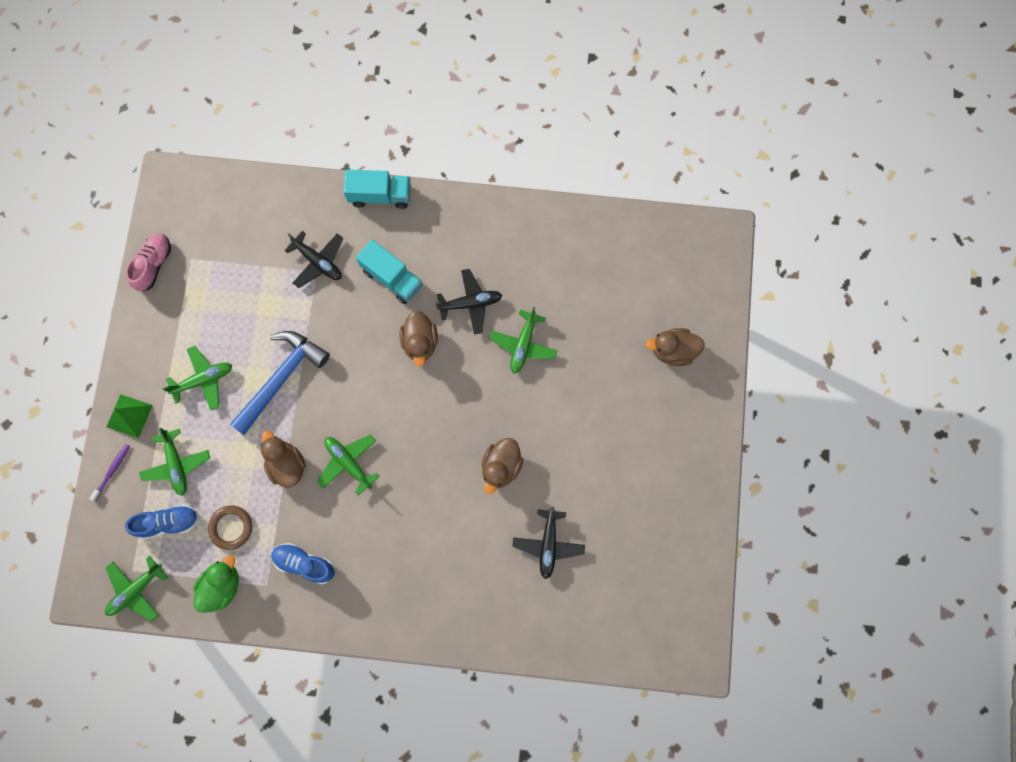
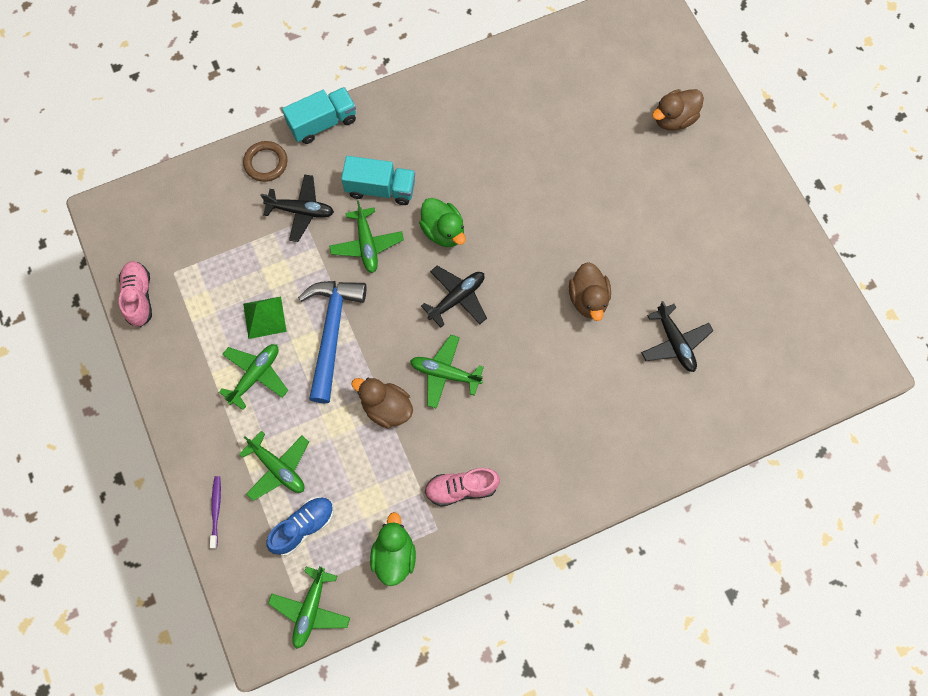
camera: 30 degrees left, 5 degrees down
(129, 416) = (201, 449): green pyramid -> green pyramid (264, 317)
(231, 527) = (369, 496): brown ring -> brown ring (266, 163)
(304, 564) = (461, 488): blue shoe -> pink shoe
(420, 343) = (443, 231): brown duck -> green duck
(470, 303) = (467, 173): black plane -> black plane (457, 298)
(523, 345) = (539, 183): green plane -> green plane (367, 244)

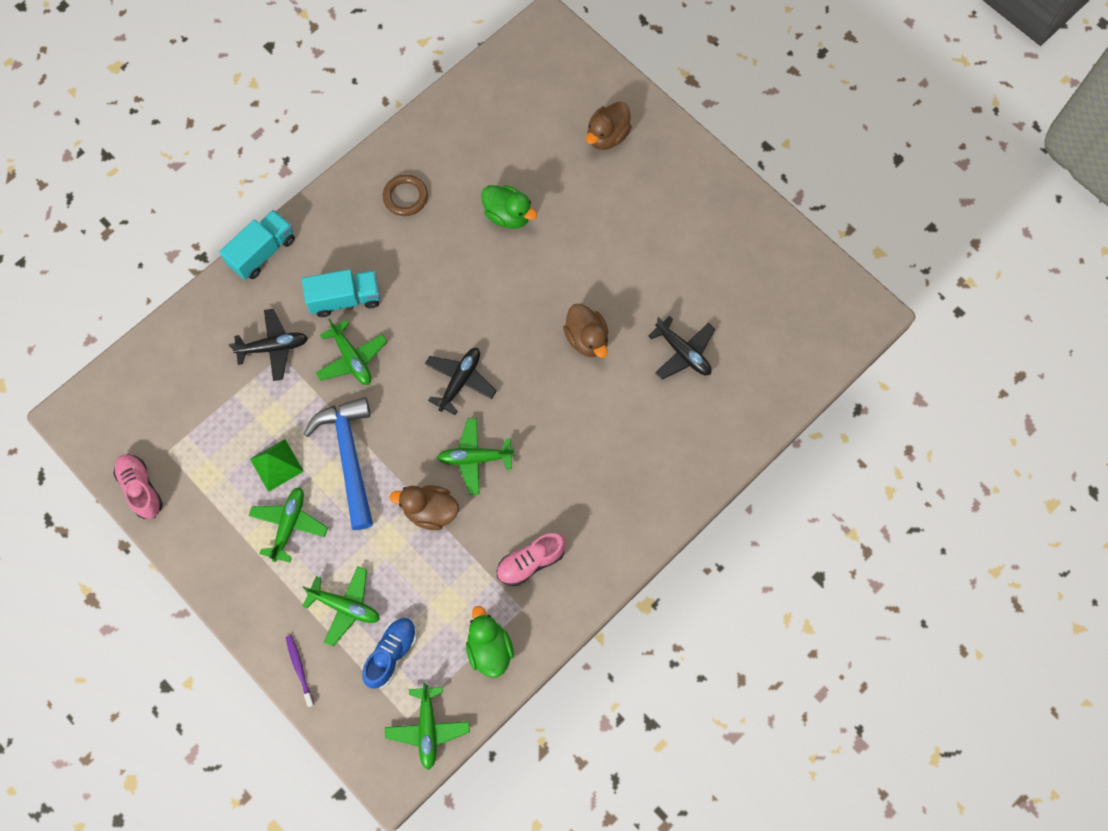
camera: 20 degrees left, 0 degrees up
(266, 163) = (219, 311): brown ring -> brown ring (405, 197)
(443, 231) = (423, 320): green duck -> green duck (508, 215)

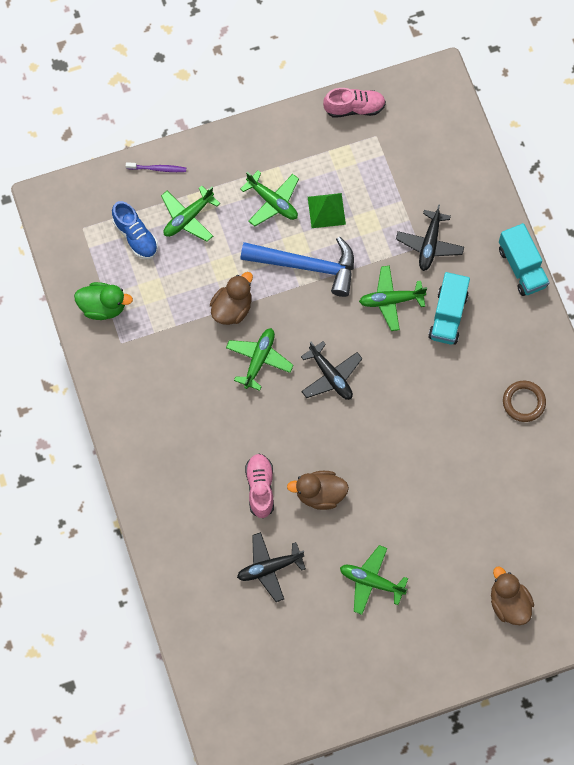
camera: 115 degrees right, 0 degrees up
(428, 728) = (68, 239): green plane -> green plane (371, 581)
(508, 215) = (467, 480): green duck -> none
(530, 562) = (153, 365): pink shoe -> pink shoe (260, 488)

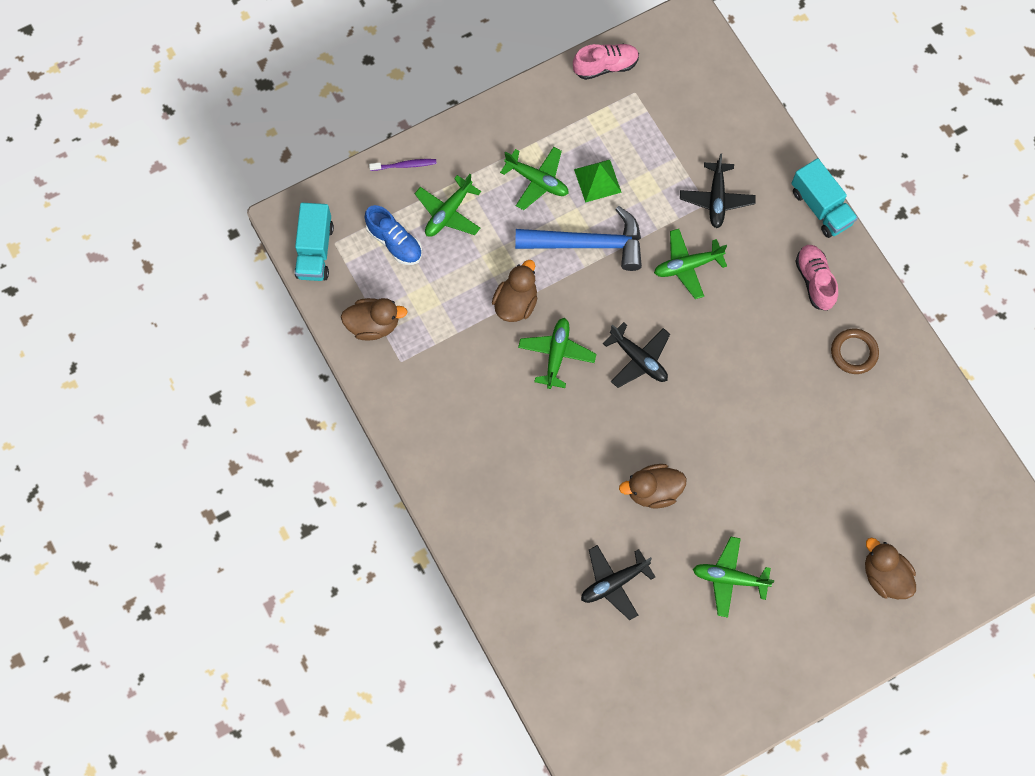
camera: 10 degrees left, 0 degrees up
(103, 306) = (373, 325): green duck -> brown duck
(260, 488) = (586, 495): pink shoe -> pink shoe (814, 281)
(448, 315) = (752, 272): turquoise truck -> turquoise truck (315, 251)

